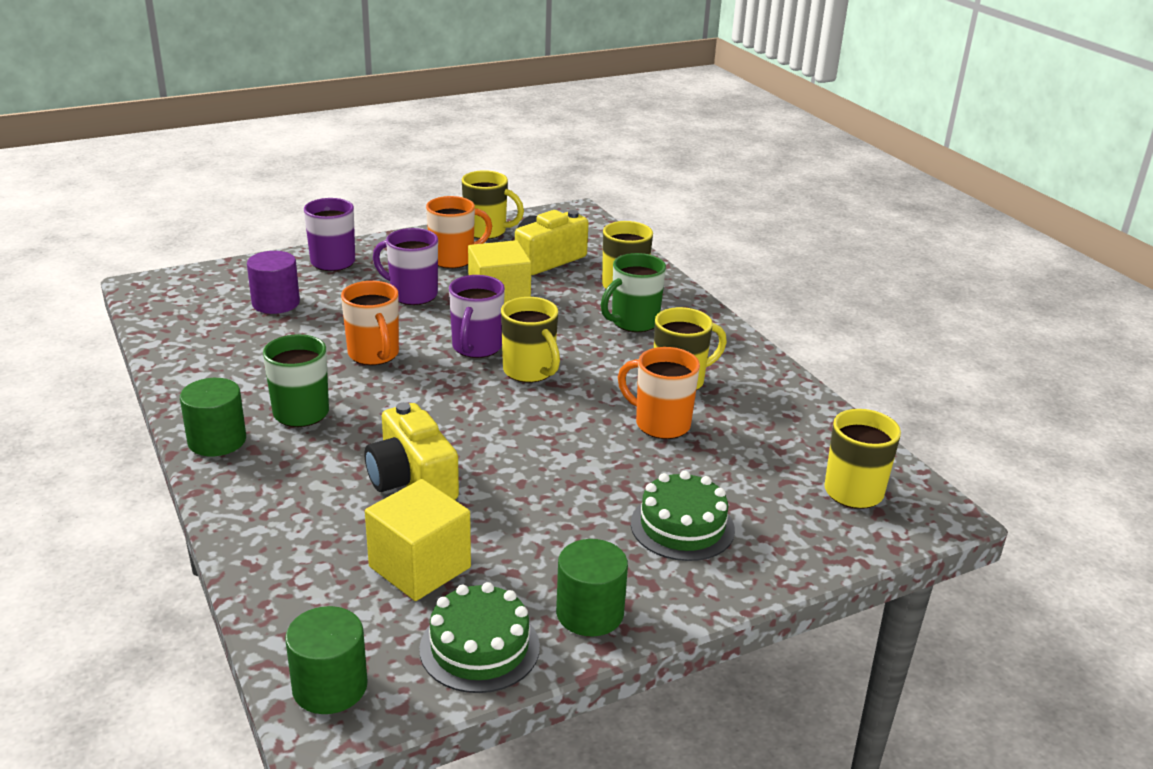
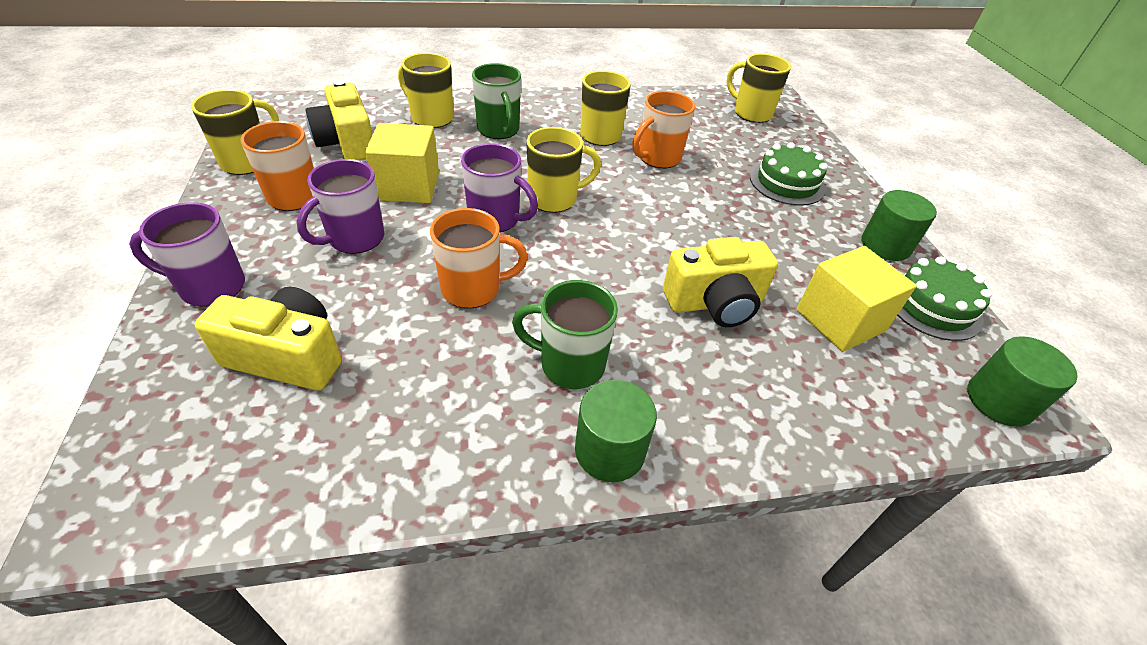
camera: 75 degrees left, 15 degrees up
(276, 303) = (287, 356): purple cylinder -> yellow camera

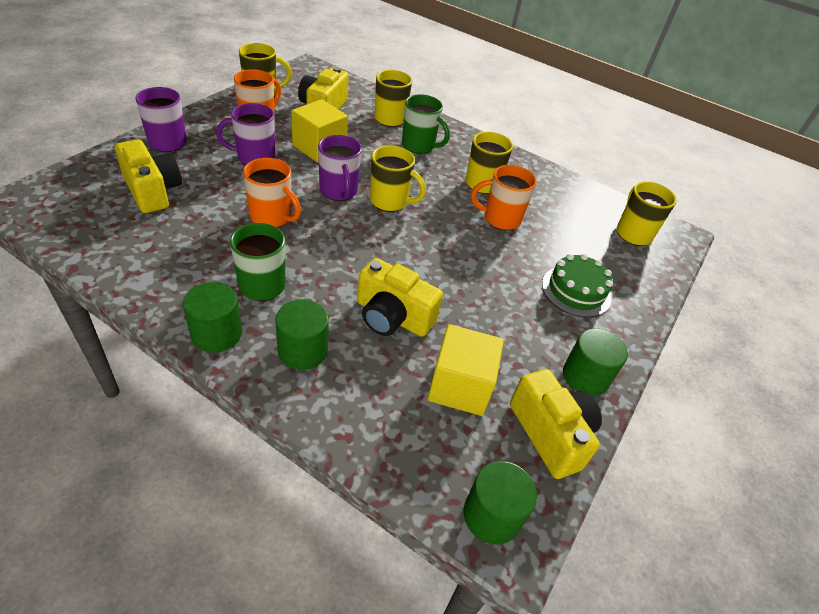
camera: 40 degrees right, 0 degrees up
(499, 130) = (419, 146): green mug -> green mug turned 75 degrees counterclockwise
(702, 395) = (303, 350): none -> green cylinder
(933, 306) = (550, 434): green cake -> yellow camera

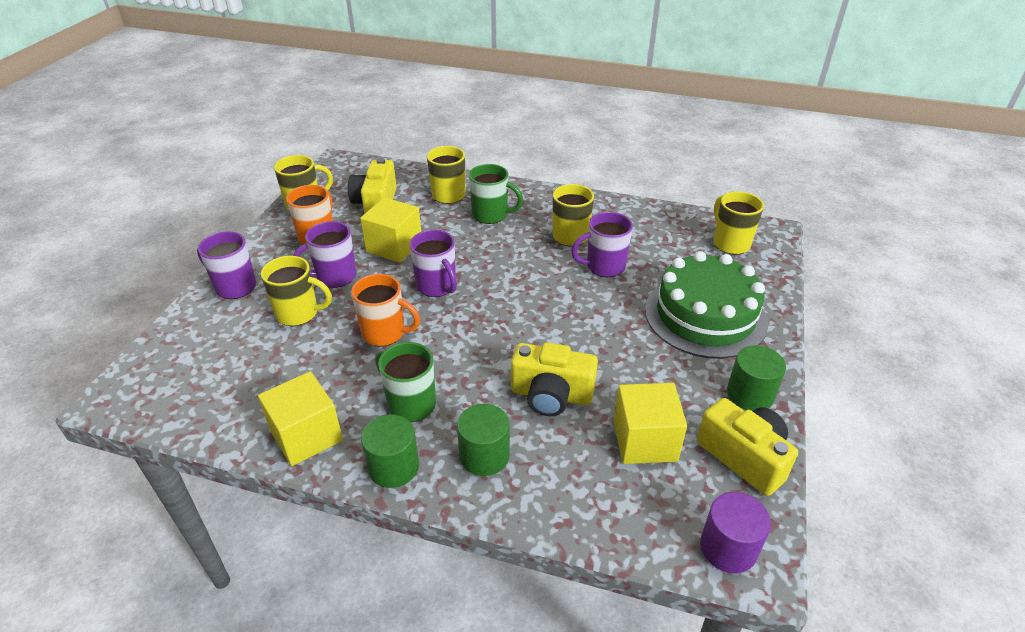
camera: 10 degrees left, 5 degrees down
(152, 191) = (249, 343): yellow camera -> none
(157, 282) = (306, 436): none -> yellow cube
(390, 201) = (492, 281): yellow mug -> yellow mug (299, 313)
(491, 515) = (728, 548): green cylinder -> purple cylinder
(500, 219) = (604, 266): orange mug -> purple mug
(576, 291) = (705, 316): green cake -> green cake, size x1.72

